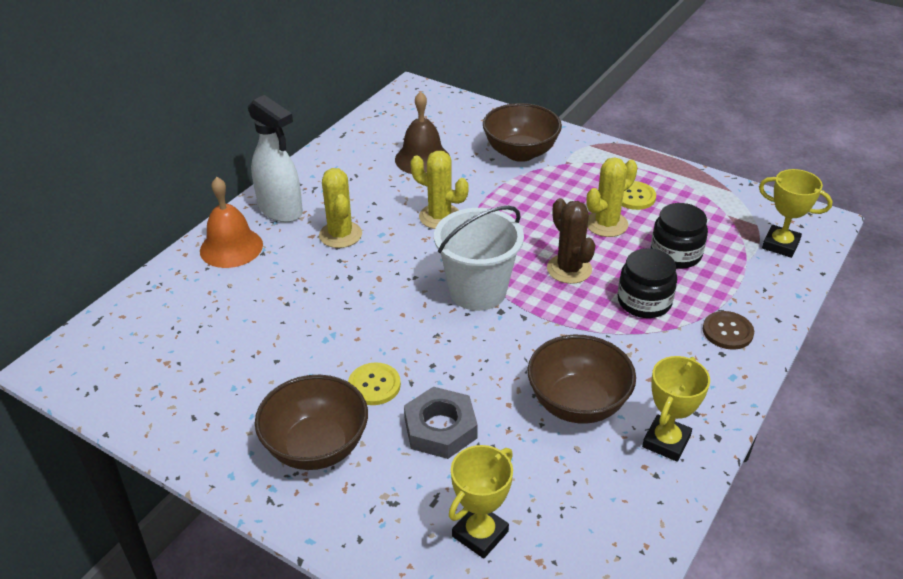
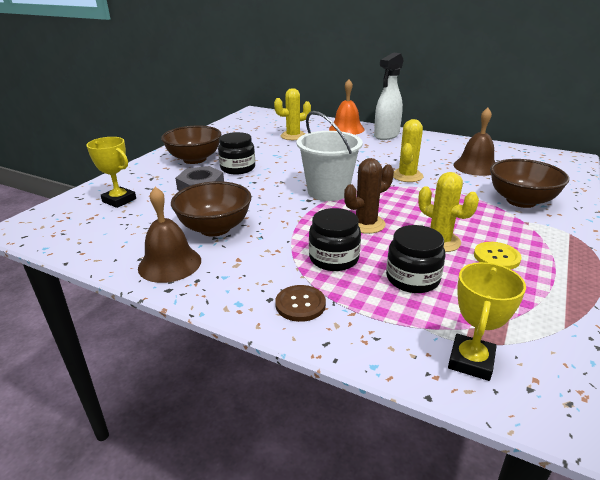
camera: 85 degrees right, 10 degrees down
(340, 235) = (370, 150): yellow cactus -> yellow cactus (293, 136)
(374, 385) = (238, 168): yellow button -> black jar
(666, 441) = (169, 264): yellow trophy -> brown bell

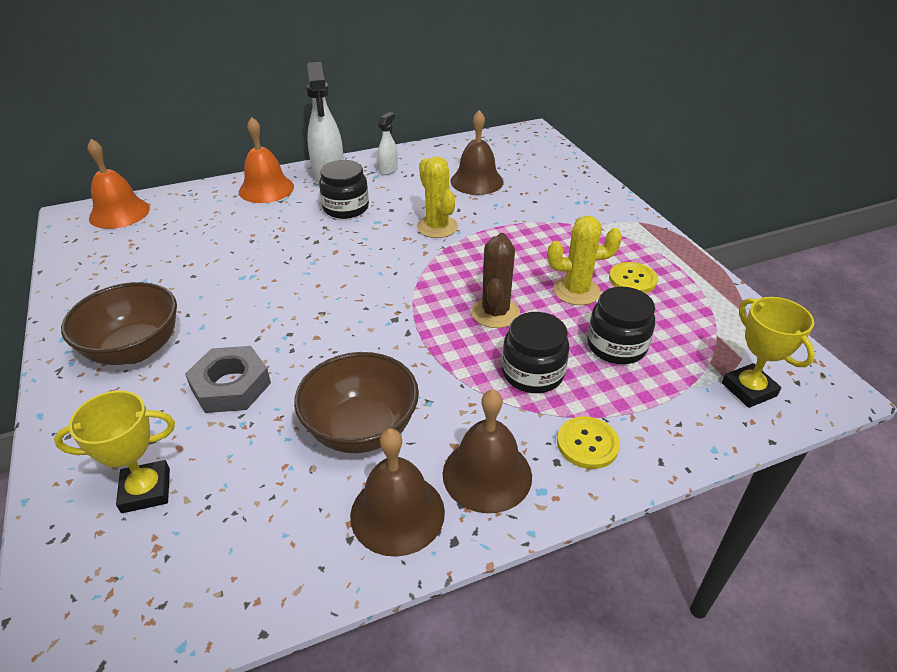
camera: 50 degrees left, 10 degrees up
(229, 279) = (487, 474): none -> brown bell
(238, 168) = (230, 326): black jar -> black jar (346, 208)
(271, 116) = (119, 213): none -> orange bell
(293, 136) = (215, 233): yellow cactus -> none
(300, 304) = (587, 444): brown button -> yellow button
(328, 191) = (396, 294): white bucket -> none
(427, 143) = (388, 170): none -> white spray bottle
(521, 201) = (565, 205): brown bowl -> none

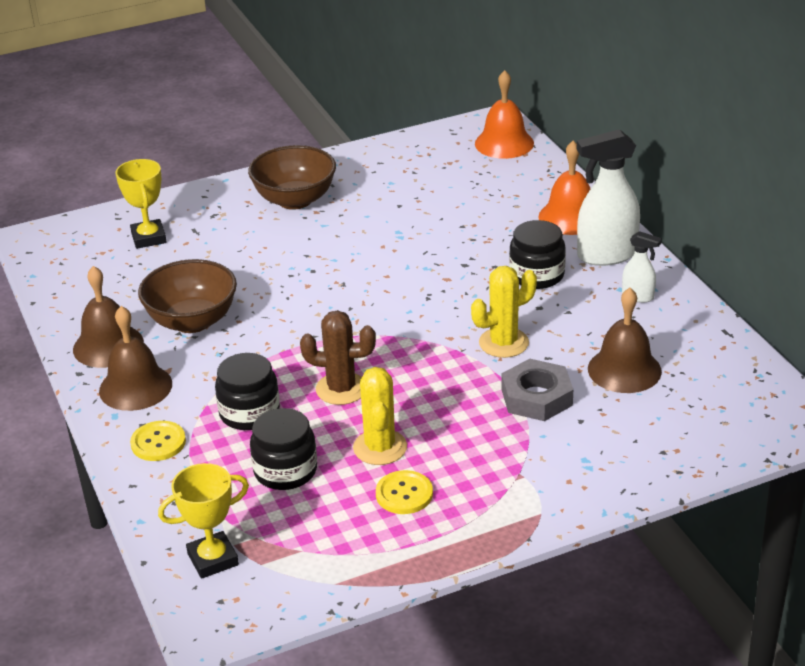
camera: 90 degrees right, 5 degrees down
(231, 385) = (248, 252): grey nut -> grey nut (536, 397)

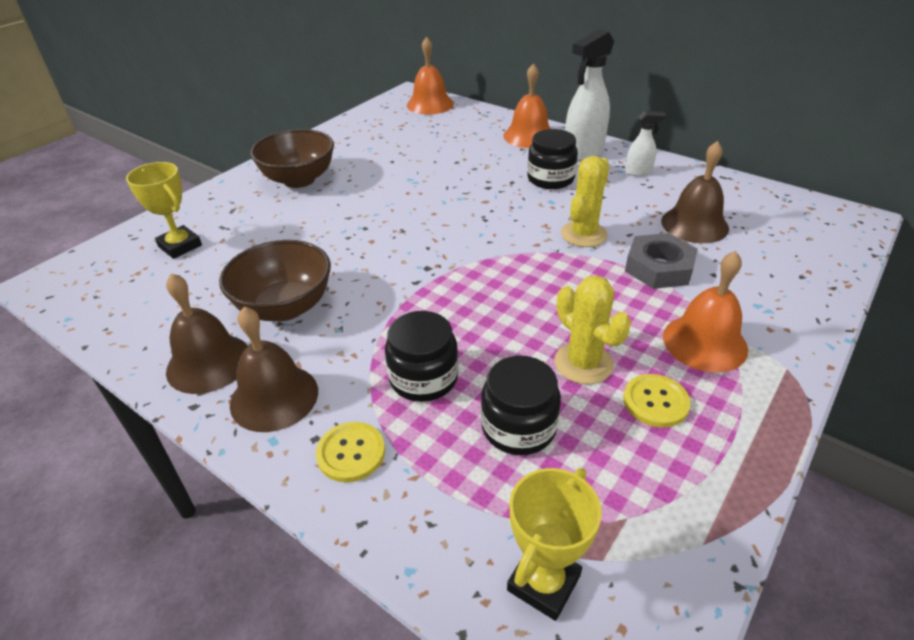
camera: 30 degrees left, 5 degrees up
(341, 389) = (490, 320): brown cactus -> none
(497, 469) = (704, 342): none -> orange bell

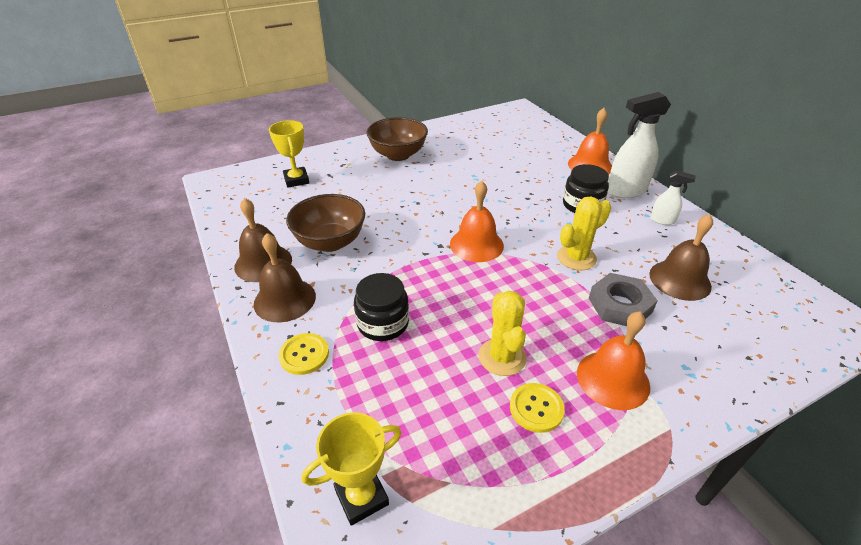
camera: 25 degrees right, 0 degrees up
(430, 104) = (529, 120): orange bell -> orange bell (476, 244)
(518, 427) = (421, 384): black jar -> none

